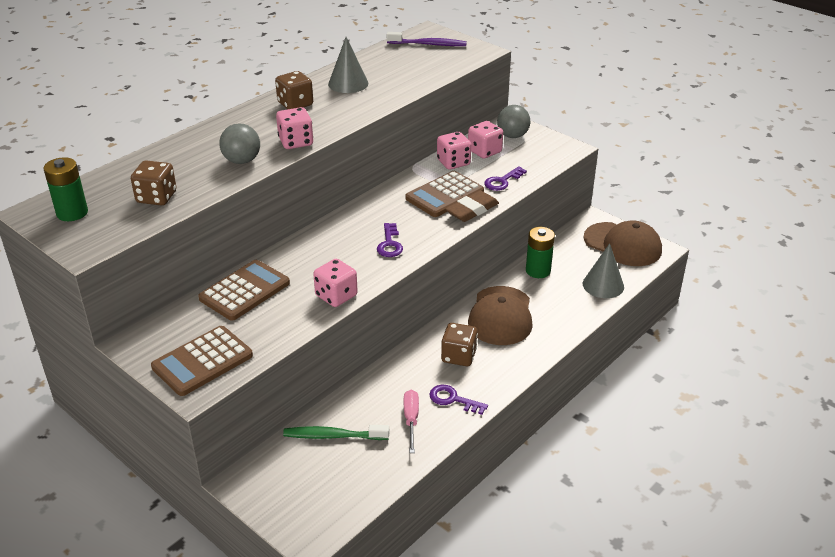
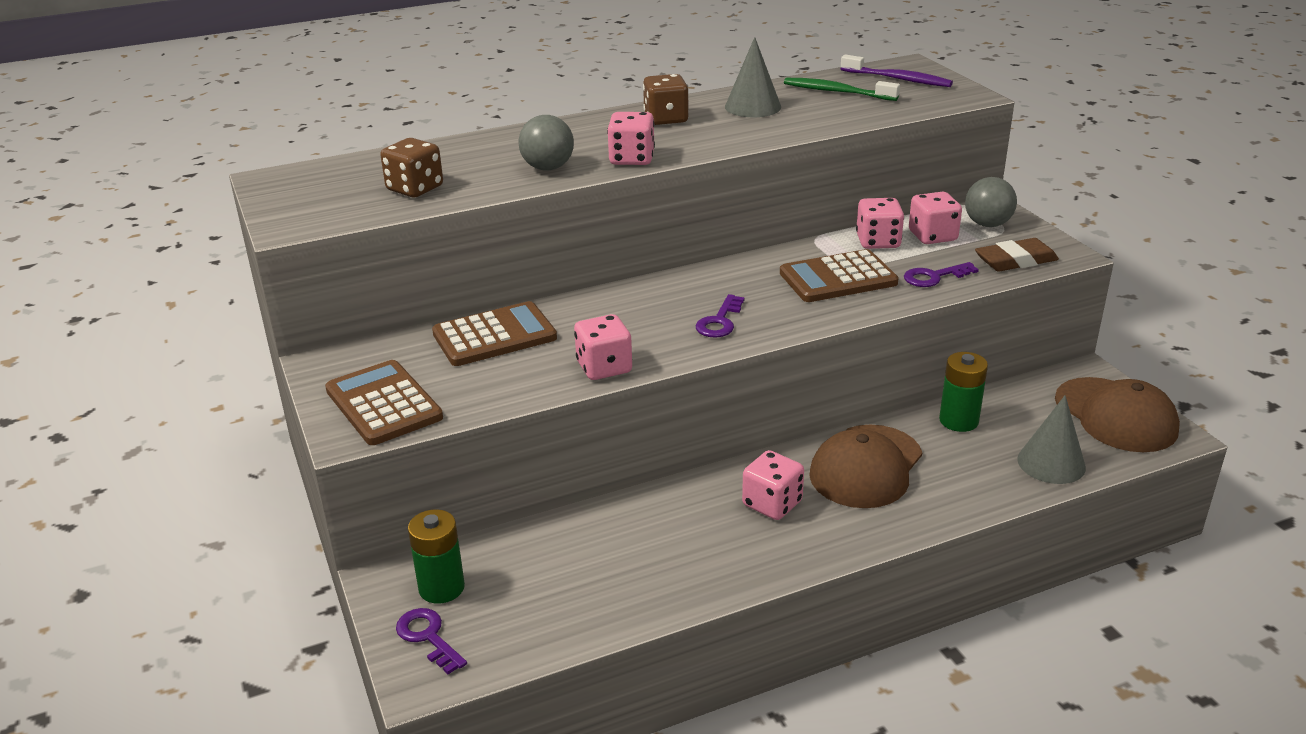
camera: 25 degrees right, 5 degrees down
(72, 213) = (309, 187): green battery -> green battery (441, 588)
(202, 361) = (383, 404): brown calculator -> brown calculator turned 75 degrees clockwise
(333, 436) = (536, 558): green toothbrush -> green toothbrush (837, 92)
(411, 420) = (653, 568): pink screwdriver -> none
(453, 399) = (728, 558): purple key -> purple key (428, 637)
(459, 356) = (772, 504): brown dice -> pink dice
(472, 210) = (865, 304): brown eraser -> brown eraser (1015, 261)

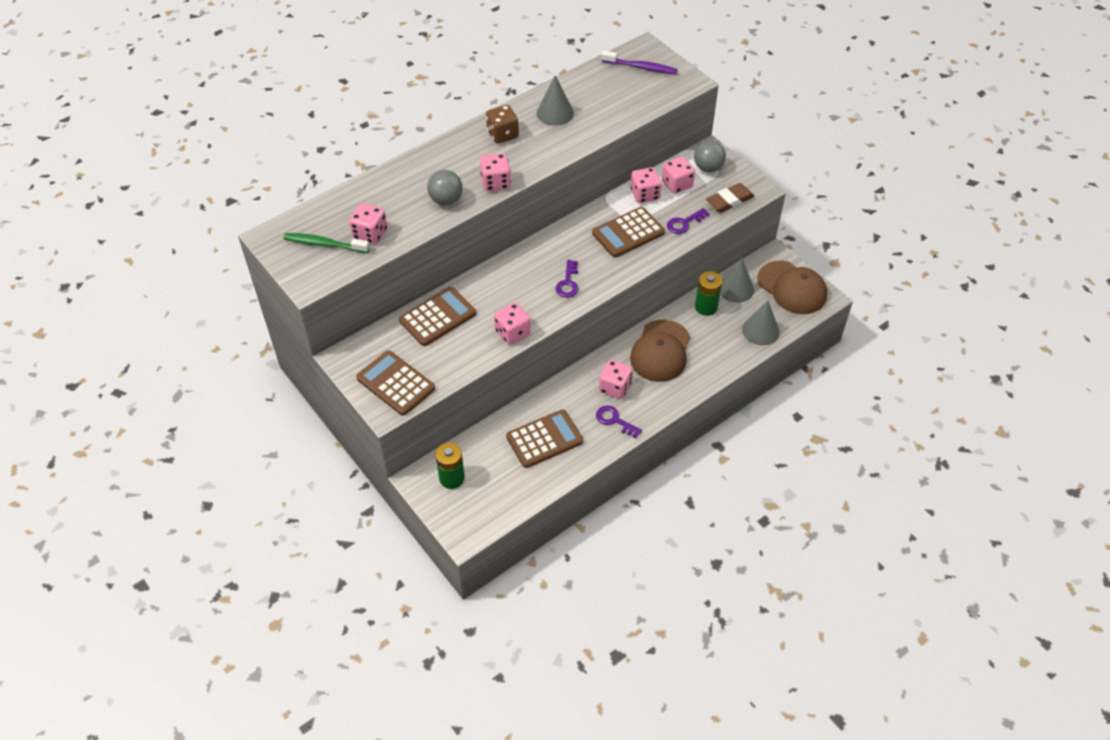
camera: 15 degrees left, 20 degrees up
(415, 188) = (370, 234): brown dice -> pink dice
(428, 637) = (457, 510): purple key -> purple key (614, 420)
(624, 557) = (544, 439): none -> brown calculator
(837, 92) = (605, 88): green toothbrush -> green toothbrush (324, 244)
(1015, 404) = (736, 288): none -> grey cone

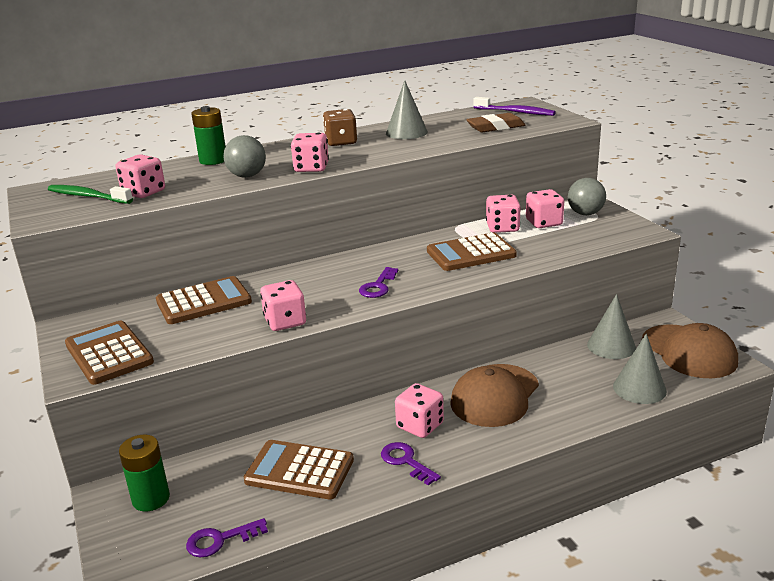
camera: 15 degrees right, 25 degrees down
(544, 439) = (299, 470): brown calculator -> brown calculator turned 150 degrees counterclockwise
(684, 223) = (544, 250): purple key -> purple key (220, 540)
(706, 307) = (567, 359): green battery -> green battery (213, 160)
(729, 201) = (606, 237): brown eraser -> brown eraser (495, 127)

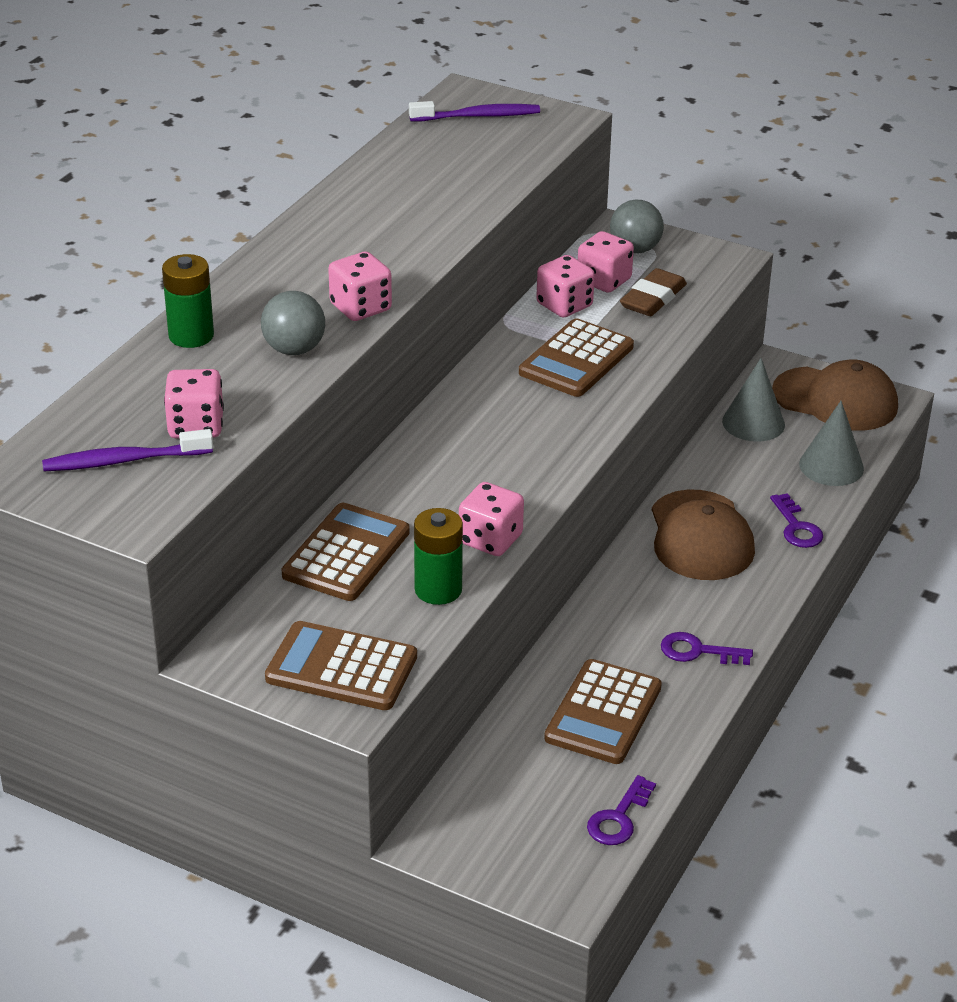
camera: 40 degrees left, 10 degrees up
(88, 196) = (123, 461): green toothbrush -> purple toothbrush
(151, 499) = (486, 820): green battery -> green battery (438, 590)
(299, 470) = (603, 713): brown calculator -> brown calculator turned 45 degrees counterclockwise
(341, 142) = (322, 244): brown dice -> none
(378, 286) = (530, 448): purple key -> purple key (796, 527)
(406, 132) = (387, 199): grey cone -> none
(420, 425) = (664, 606): pink dice -> none
(495, 127) = (493, 156): brown eraser -> brown eraser (653, 298)

